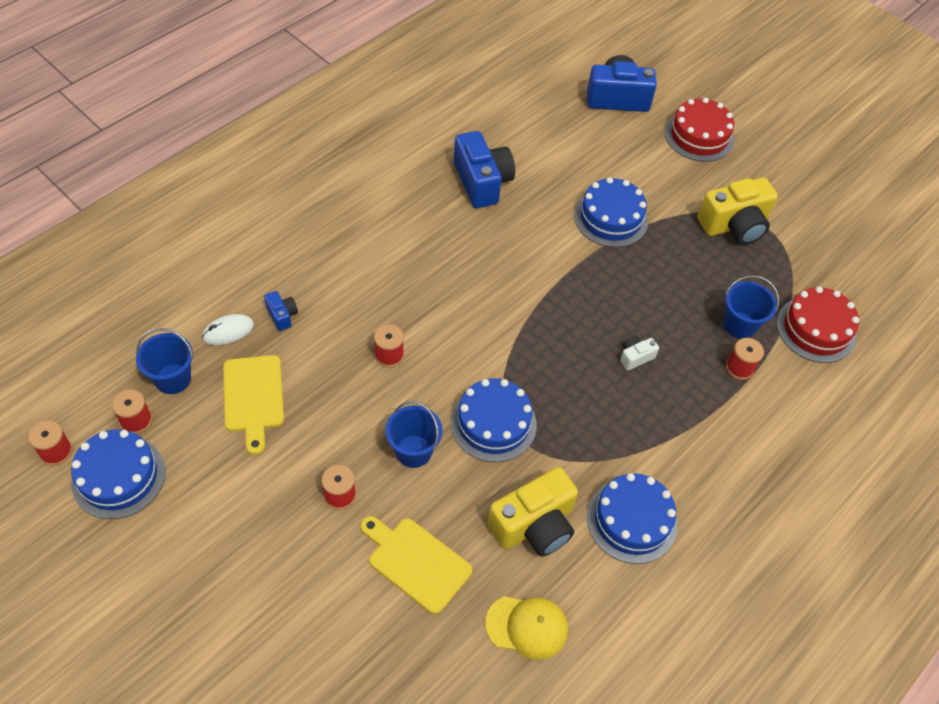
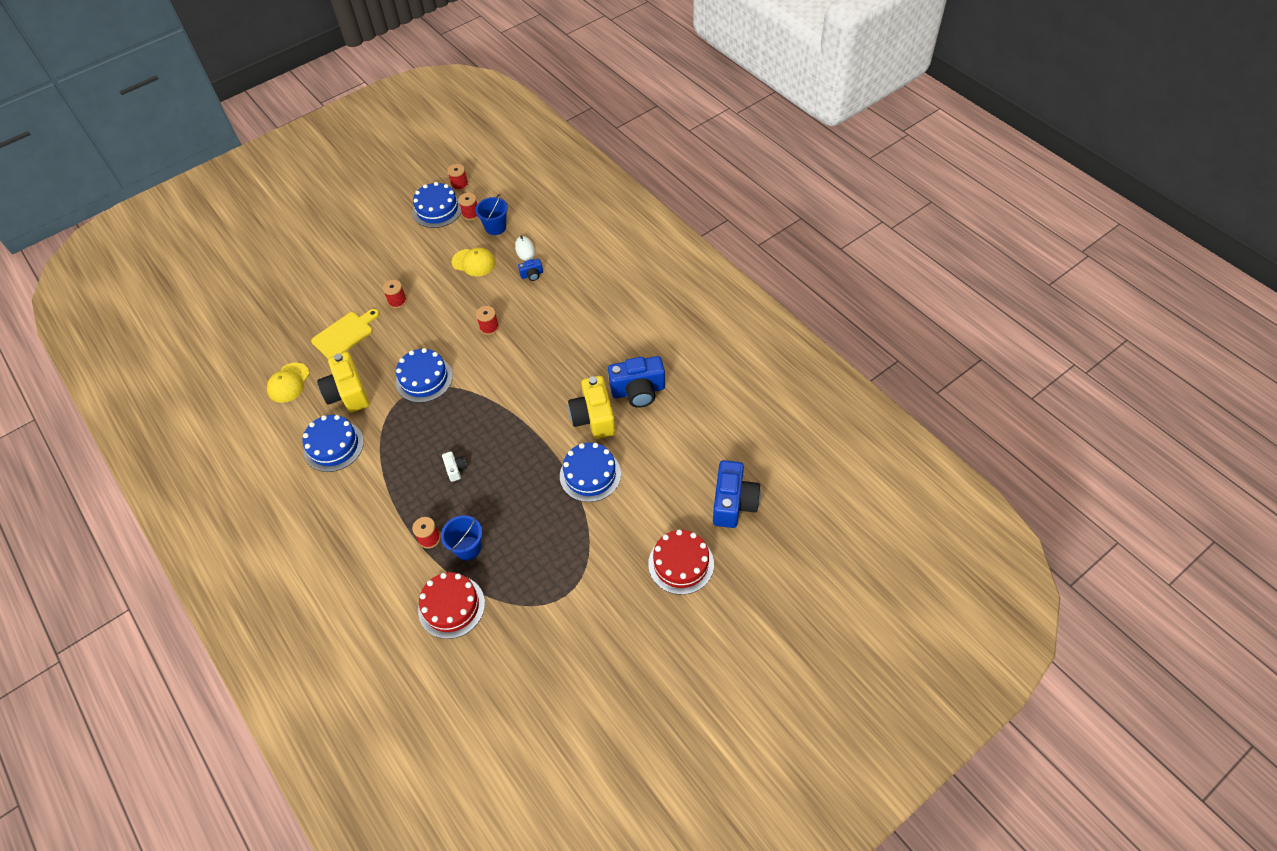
camera: 105 degrees right, 0 degrees up
(253, 397) = (473, 262): yellow cutting board -> yellow cap
(413, 451) = (416, 337): blue bucket -> none
(734, 225) = (570, 569): yellow camera -> yellow camera (594, 417)

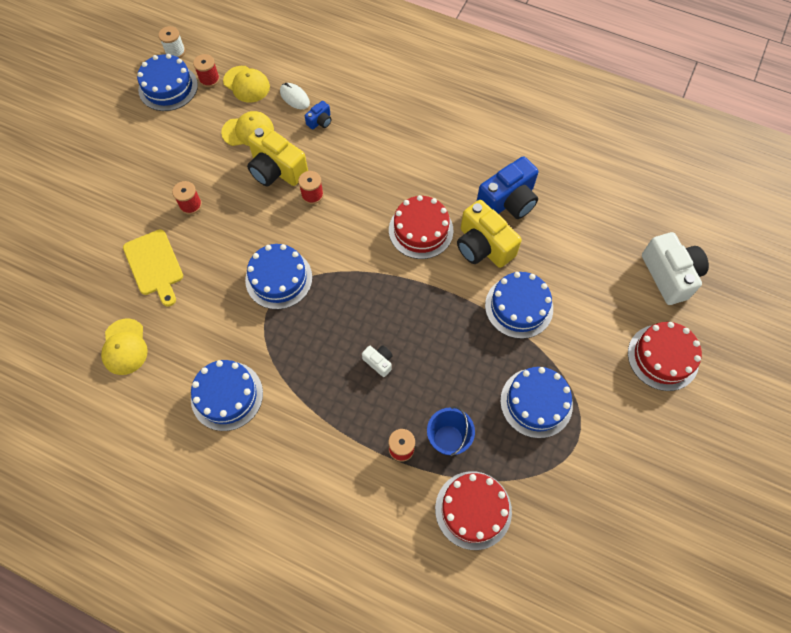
camera: 30 degrees left, 10 degrees up
(345, 334) = (154, 265): yellow cutting board -> yellow cutting board turned 135 degrees clockwise
(348, 393) = (203, 329): yellow camera -> yellow camera (276, 169)
(460, 185) = (175, 52): red spool -> white spool
(495, 227) = (246, 84): blue bucket -> yellow cap
(553, 386) = (421, 230): none -> red cake
(553, 552) = (536, 402): none -> blue cake
(733, 503) = (669, 275): blue camera -> white camera

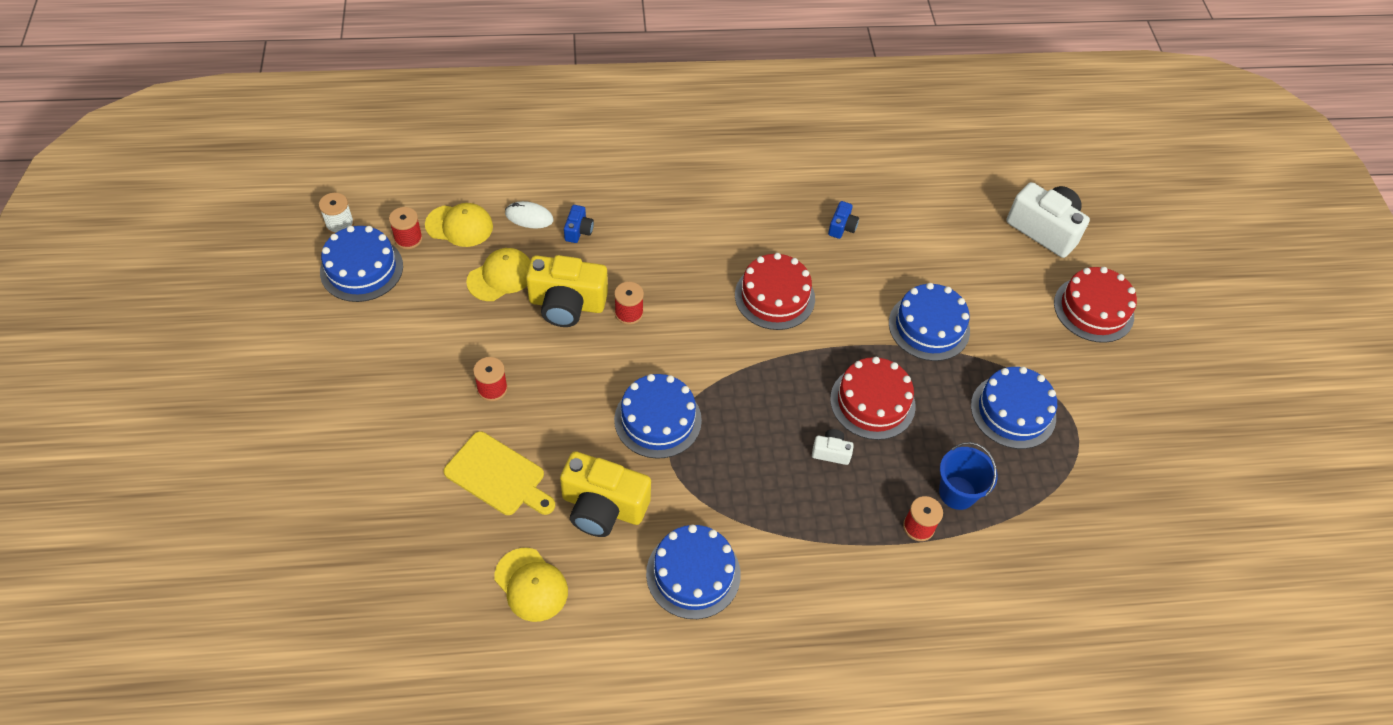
camera: 35 degrees left, 10 degrees down
(473, 510) = (1031, 547): red cake -> red cake (872, 402)
(483, 246) = (850, 283): yellow camera -> yellow camera (603, 507)
(508, 201) = (842, 227): blue camera -> blue camera, size x0.47

